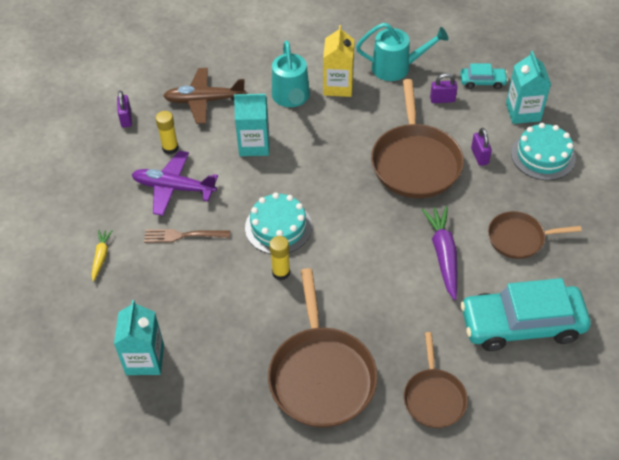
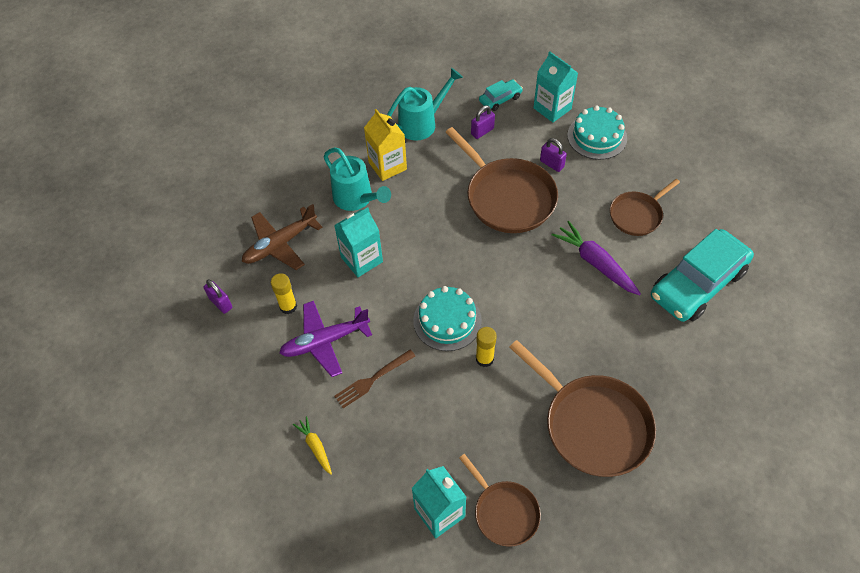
camera: 35 degrees left, 5 degrees up
(434, 397) = (688, 384): brown pan -> brown pan (504, 512)

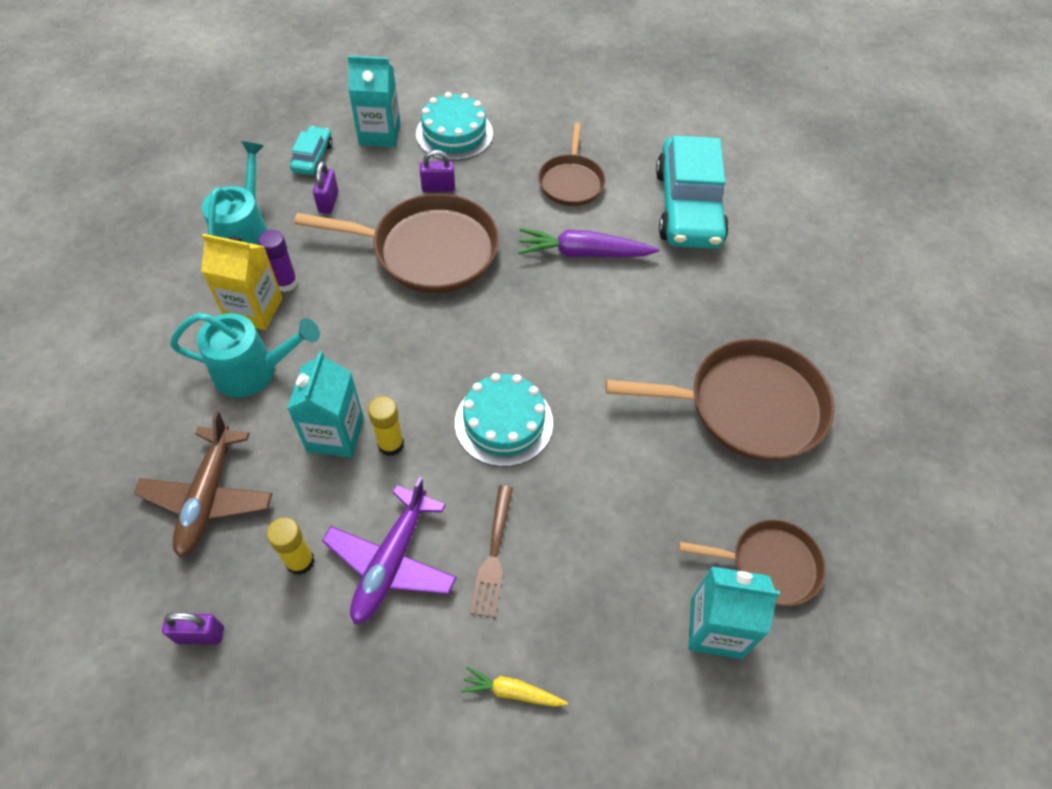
camera: 50 degrees left, 0 degrees up
(416, 162) = (286, 283): none -> purple glue stick
(484, 359) = (584, 430): yellow glue stick -> yellow glue stick (391, 444)

